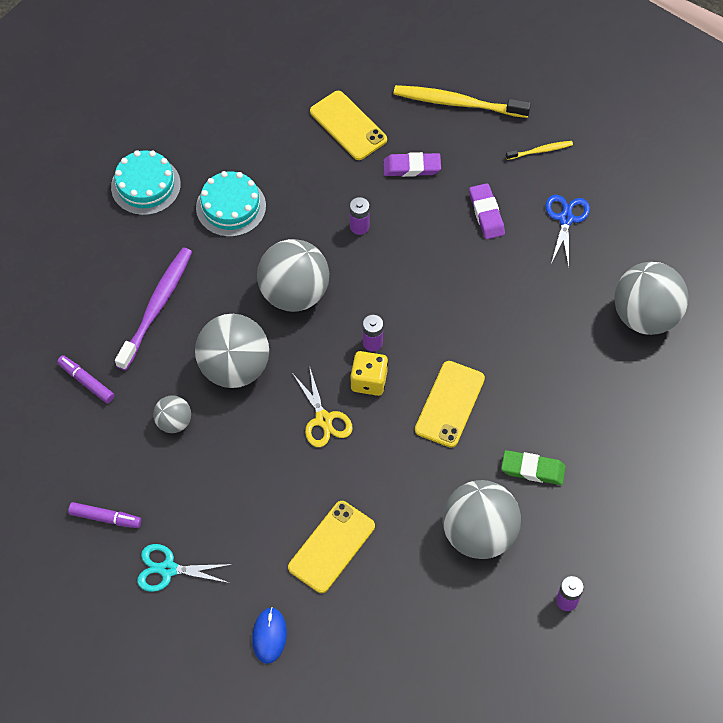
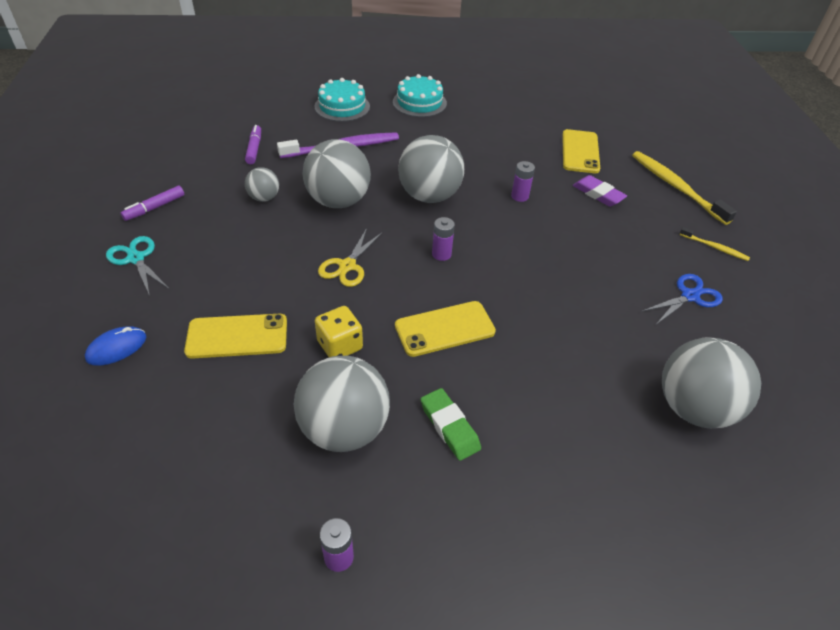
camera: 45 degrees right, 15 degrees down
(105, 518) = (155, 208): purple marker -> purple marker turned 75 degrees clockwise
(231, 207) = (452, 138): turquoise cake -> turquoise cake (342, 106)
(369, 381) = (408, 271): yellow dice -> yellow dice (340, 345)
(486, 214) = (624, 250): purple eraser -> none

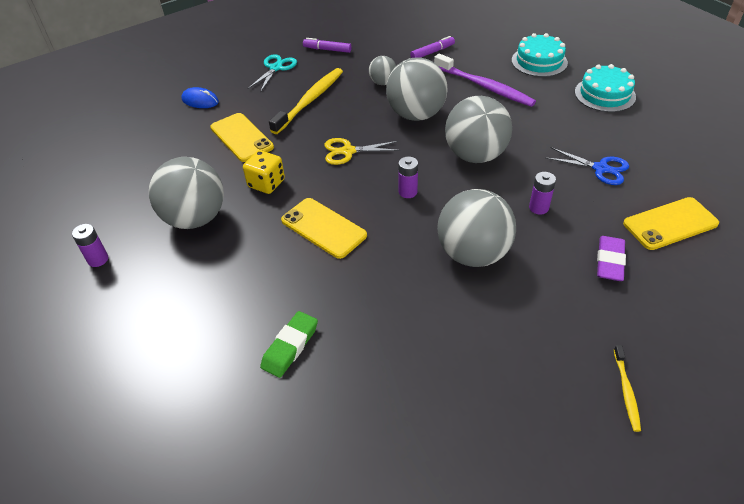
camera: 65 degrees right, 0 degrees up
(449, 426) = (228, 269): green eraser -> green eraser (290, 346)
(676, 187) = (707, 324): yellow toothbrush -> yellow toothbrush (310, 100)
(689, 296) = (514, 387): blue scissors -> blue scissors (600, 168)
(693, 407) = (351, 428): grey ball -> grey ball (473, 254)

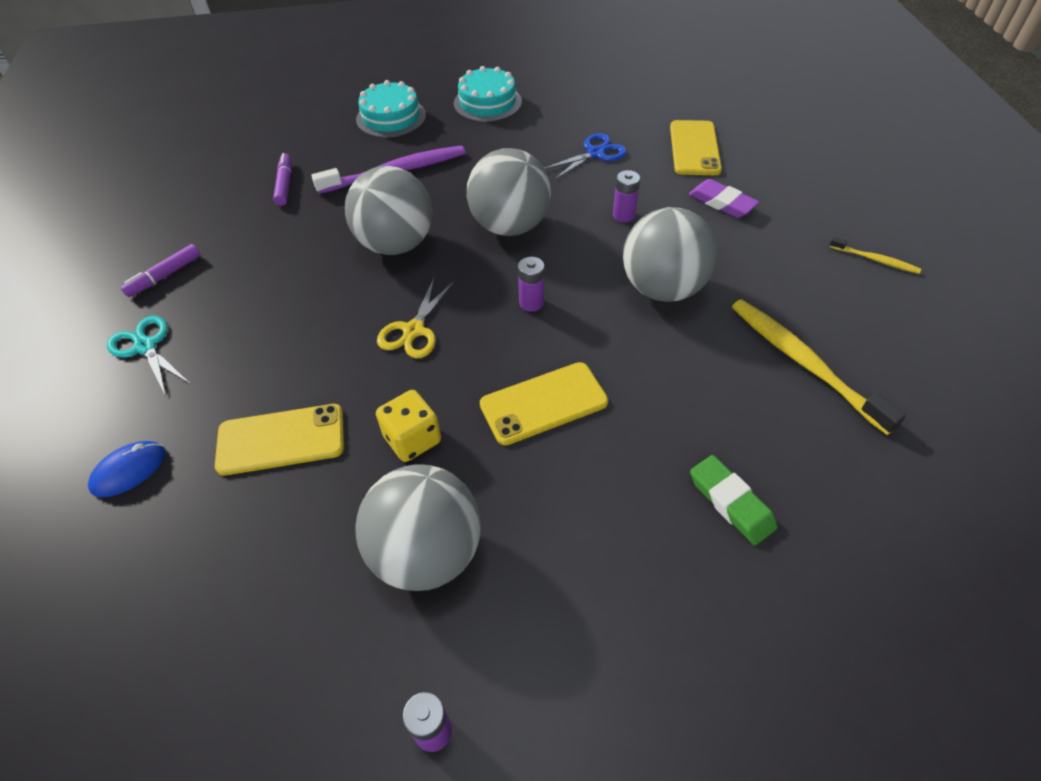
camera: 65 degrees left, 5 degrees up
(310, 100) = (267, 333): yellow toothbrush -> yellow toothbrush (803, 362)
(383, 83) = (302, 249): grey ball -> none

